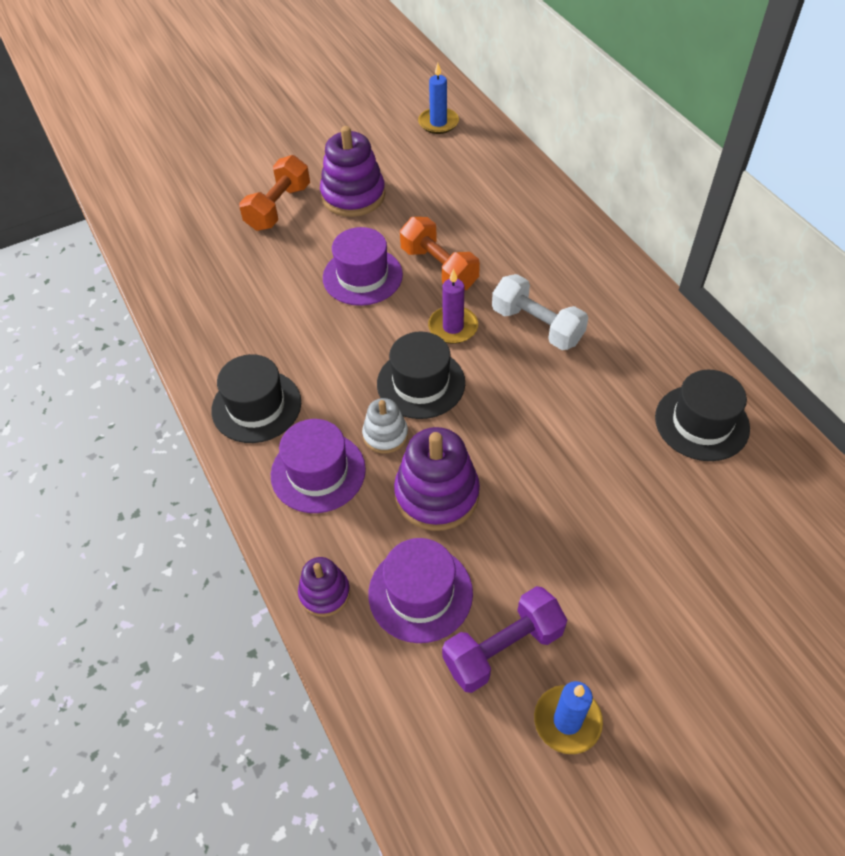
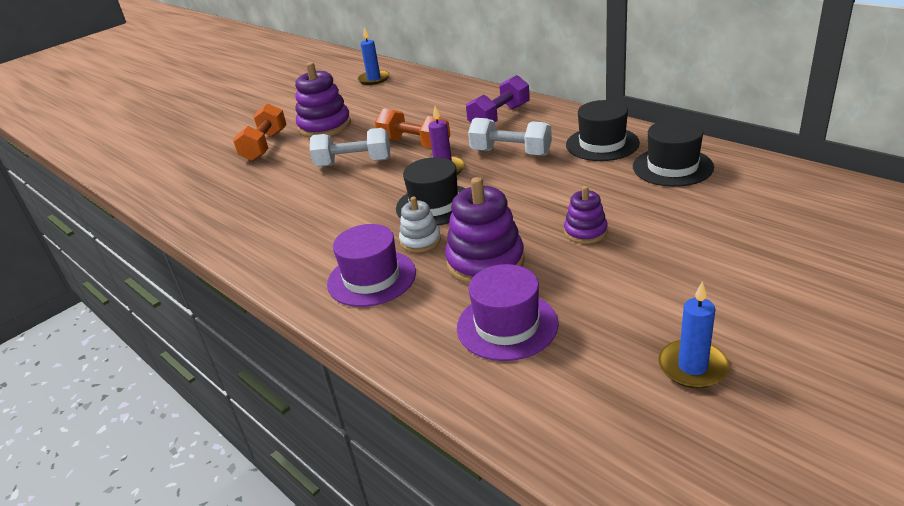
camera: 15 degrees left, 20 degrees down
(256, 406) = (295, 255): black hat -> black hat (602, 144)
(324, 593) = (417, 352): purple stacking toy -> purple stacking toy (585, 232)
(362, 276) = (354, 163): purple hat -> white dumbbell
(503, 648) = (603, 338): purple dumbbell -> purple dumbbell (499, 117)

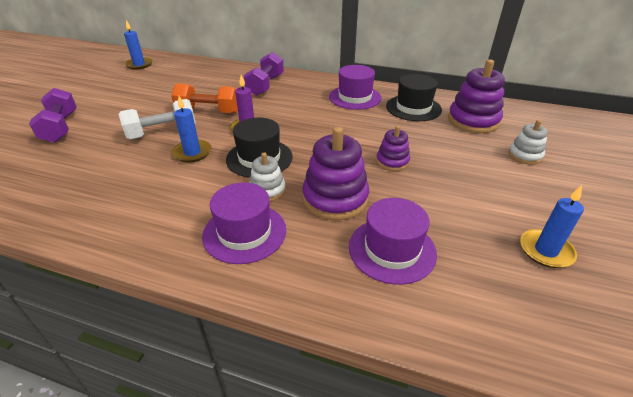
camera: 30 degrees left, 5 degrees up
(265, 146) = (60, 127): orange dumbbell -> purple dumbbell
(325, 126) = (114, 105): purple stacking toy -> purple stacking toy (473, 121)
(370, 189) = (192, 153): none -> blue candle
(511, 152) = (293, 110): white dumbbell -> none
(602, 144) = (355, 97): black hat -> purple hat
(781, 252) = (525, 155): none -> white stacking toy

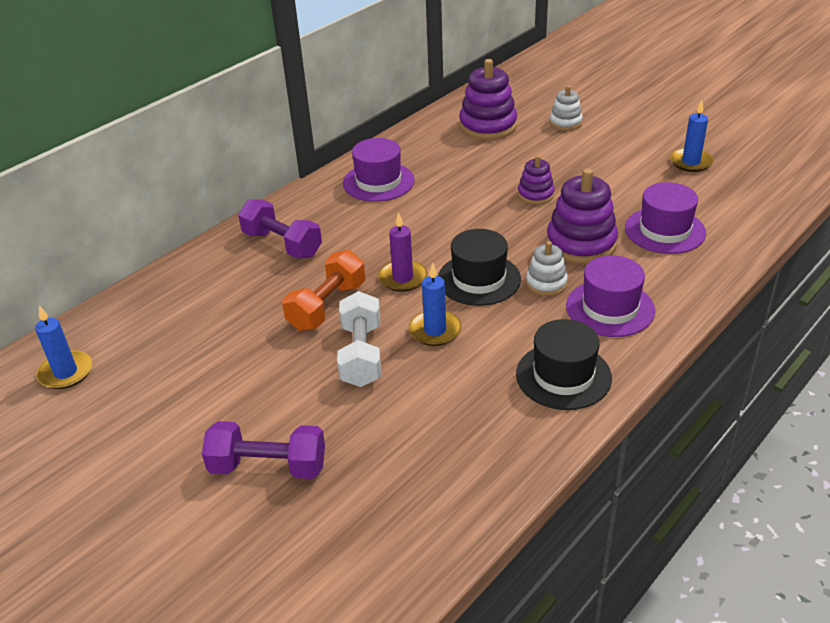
camera: 65 degrees left, 0 degrees up
(413, 108) = (435, 151): black hat -> black hat (563, 376)

